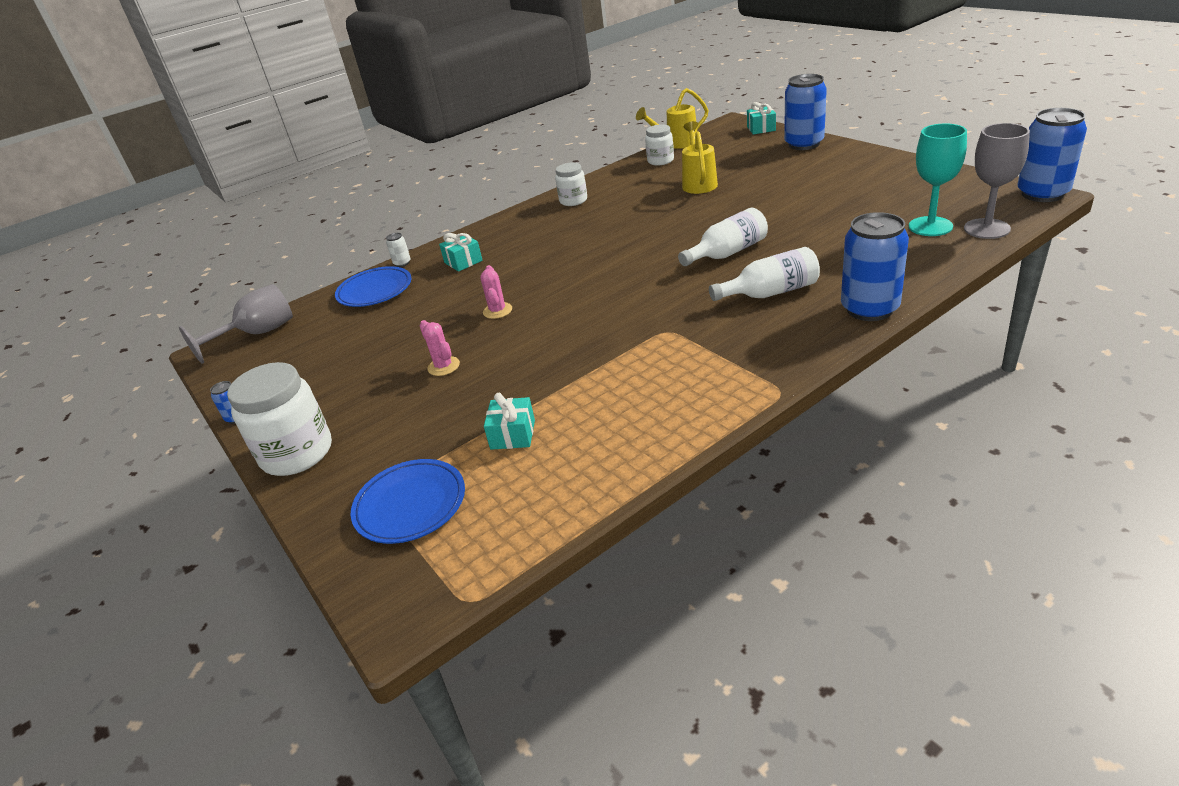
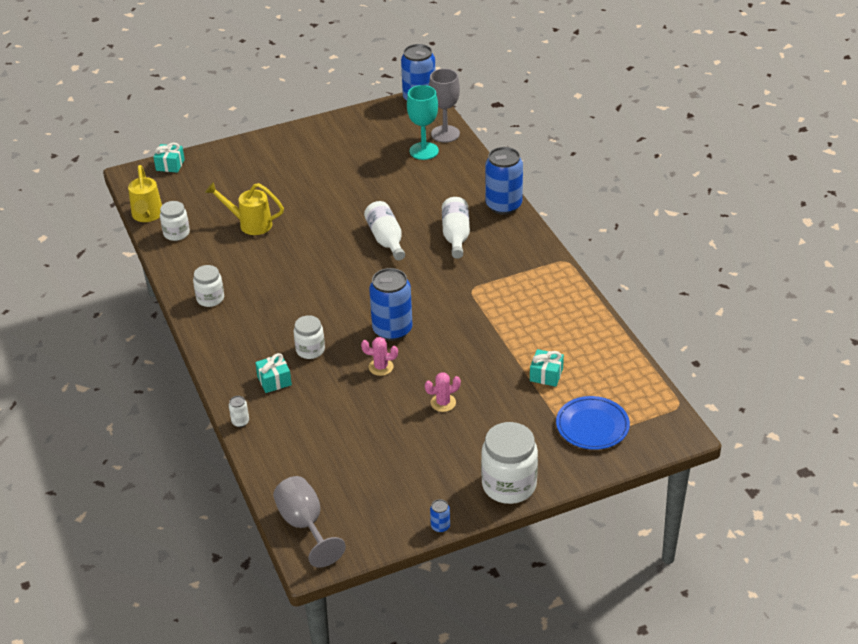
camera: 80 degrees left, 5 degrees up
(375, 291) = (283, 442): blue plate -> none
(514, 266) = (310, 350): none -> white jar
(804, 144) = (231, 155): blue can -> blue can (392, 330)

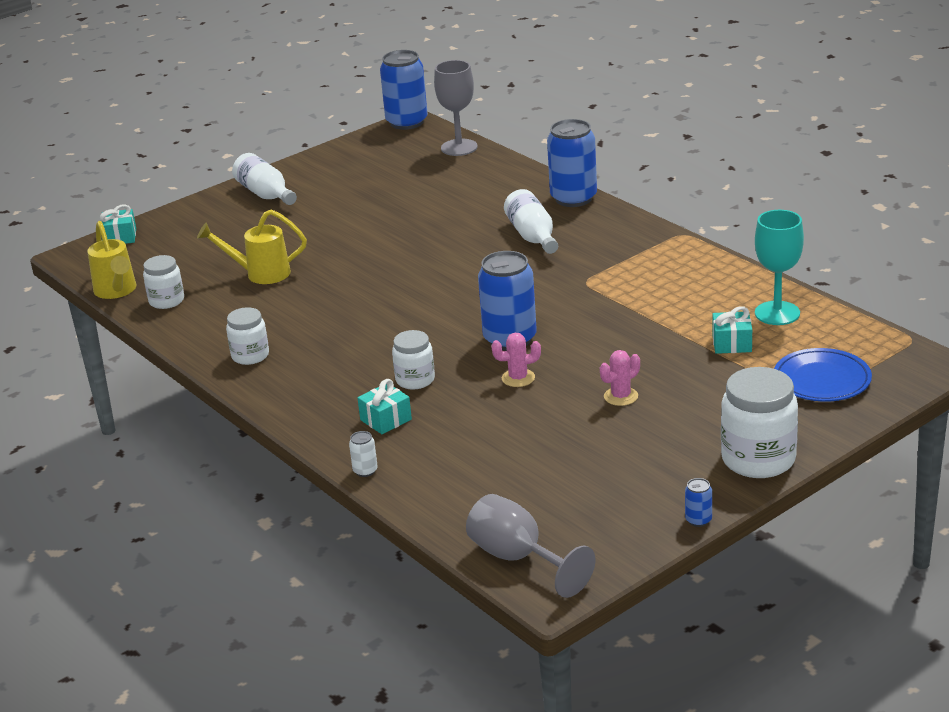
camera: 15 degrees left, 10 degrees down
(386, 239) = (447, 256): white bottle -> white bottle (265, 194)
(424, 151) = (442, 167): turquoise goblet -> turquoise goblet (777, 313)

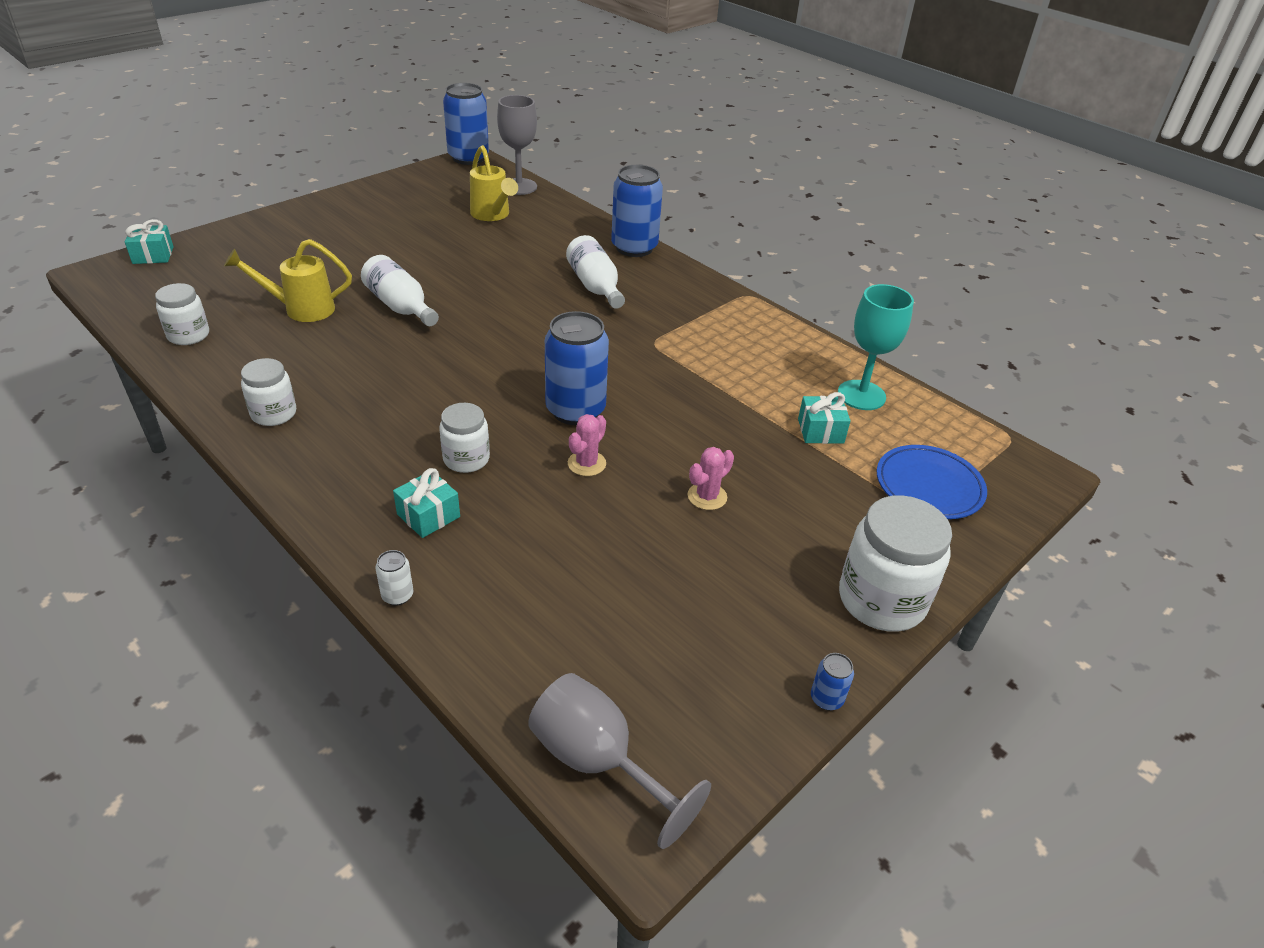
camera: 10 degrees left, 10 degrees up
(117, 291) = (133, 320): yellow watering can -> yellow watering can (492, 215)
(265, 194) = (319, 219): white bottle -> white bottle (400, 306)
(518, 378) = (586, 463): pink cactus -> pink cactus turned 45 degrees counterclockwise

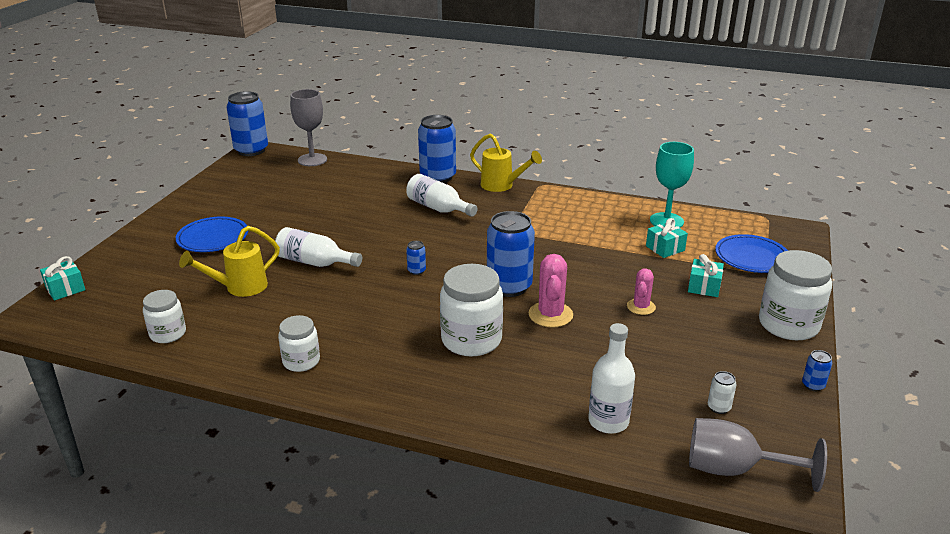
camera: 25 degrees left, 10 degrees down
(332, 245) = (213, 238): none -> blue plate
(397, 595) = (518, 435): white can -> white can (718, 407)
(428, 515) = (485, 382): turquoise gift -> turquoise gift (704, 287)
(466, 459) = (471, 340): white jar -> white jar, size x1.69
(492, 215) = (314, 184): yellow watering can -> yellow watering can (502, 186)
(494, 353) = (416, 271): none -> blue can
(513, 626) = (608, 421): none -> white bottle
(586, 463) = (550, 315): pink cactus -> pink cactus, size x1.54

